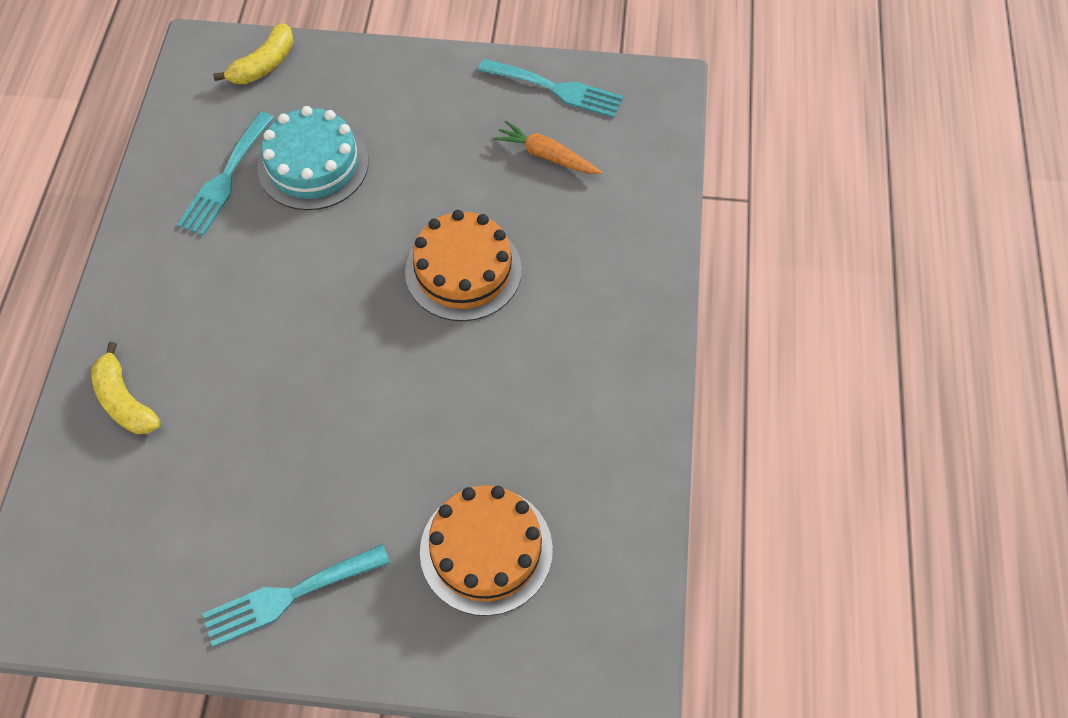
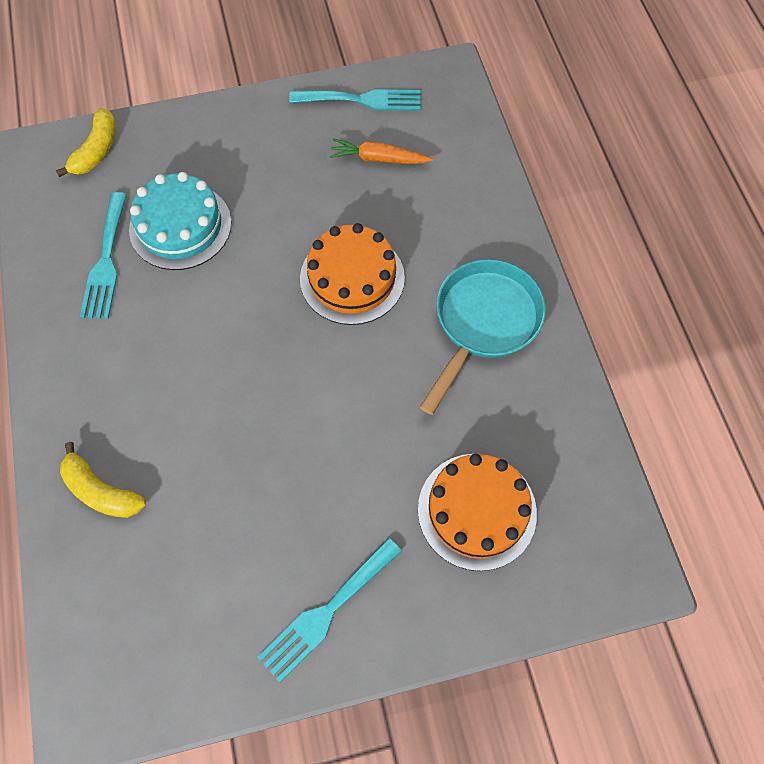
camera: 20 degrees left, 5 degrees up
(581, 360) = (483, 322): none -> turquoise pan

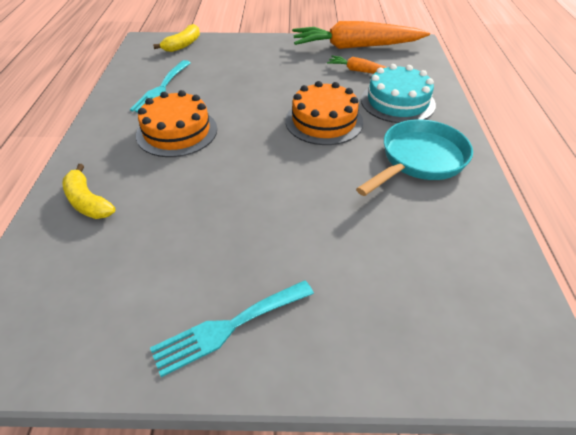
camera: 15 degrees right, 20 degrees down
(180, 226) = (217, 81): turquoise cake -> turquoise cake (397, 102)
(362, 100) = (356, 46): turquoise fork -> orange carrot
(477, 511) = (391, 279): orange cake -> orange cake (177, 132)

